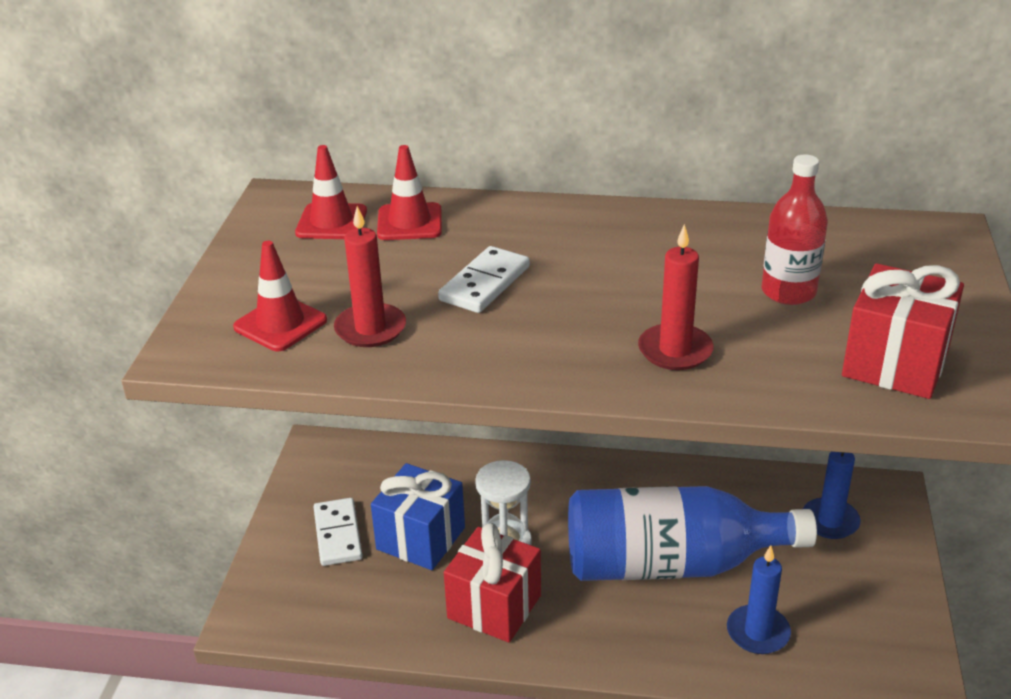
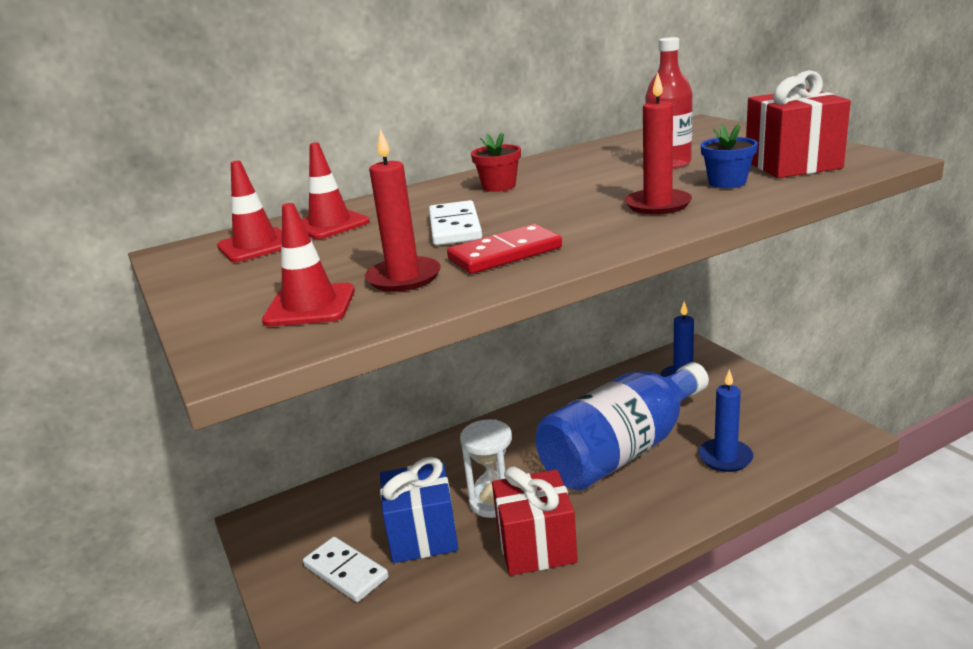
camera: 35 degrees left, 10 degrees down
(469, 344) = (505, 254): none -> red domino
(598, 241) = (499, 186): none -> red flower pot
(786, 354) = (727, 182): none -> blue flower pot

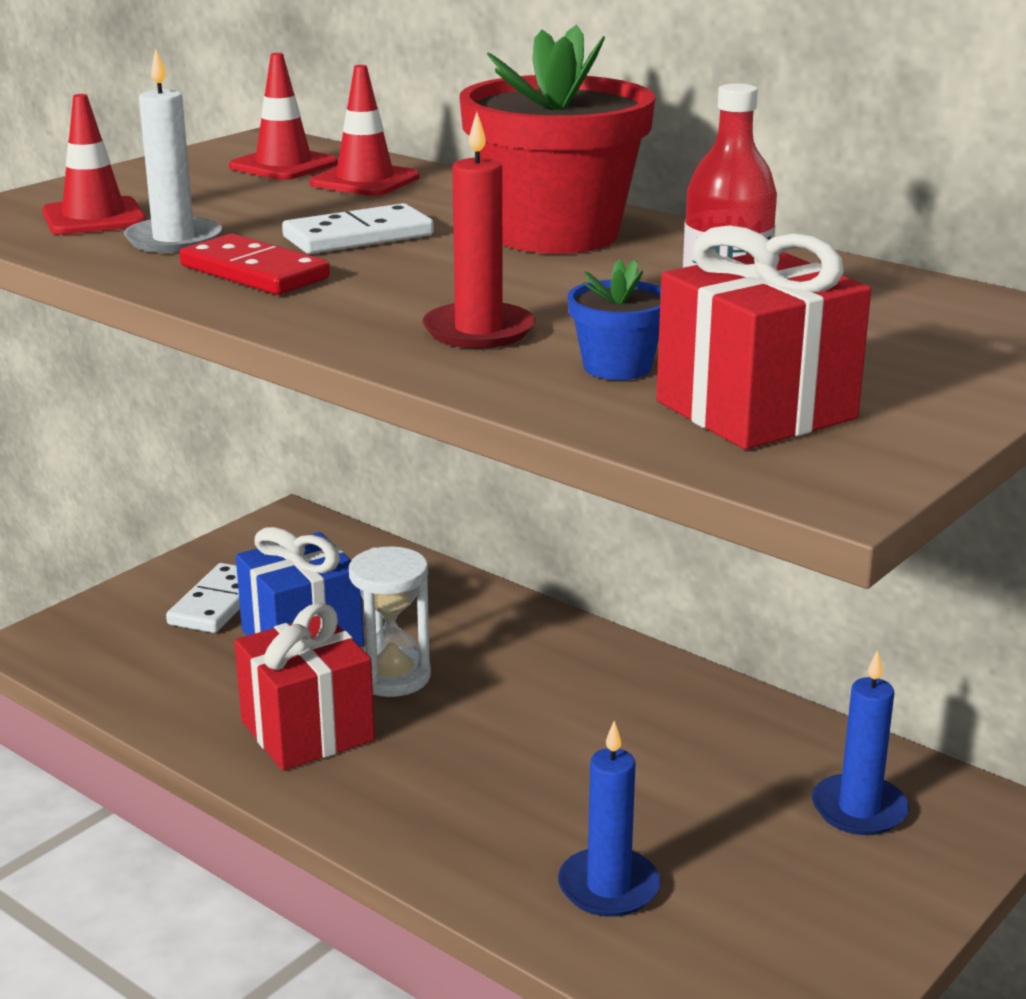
camera: 65 degrees right, 0 degrees up
(404, 278) = (174, 240): red candle -> white candle
(499, 186) = (555, 234): red flower pot -> red flower pot, size x2.30
(623, 451) = (575, 772): blue bottle -> none

